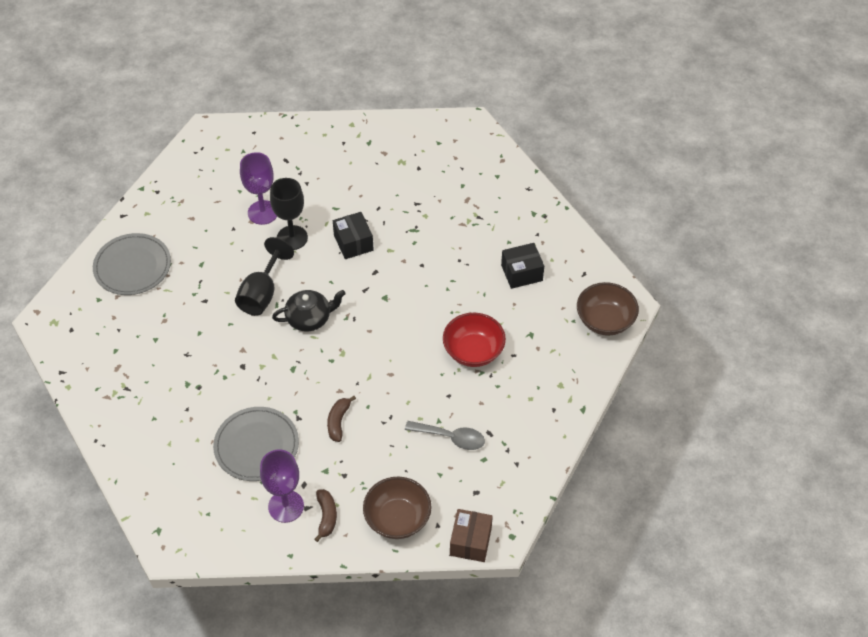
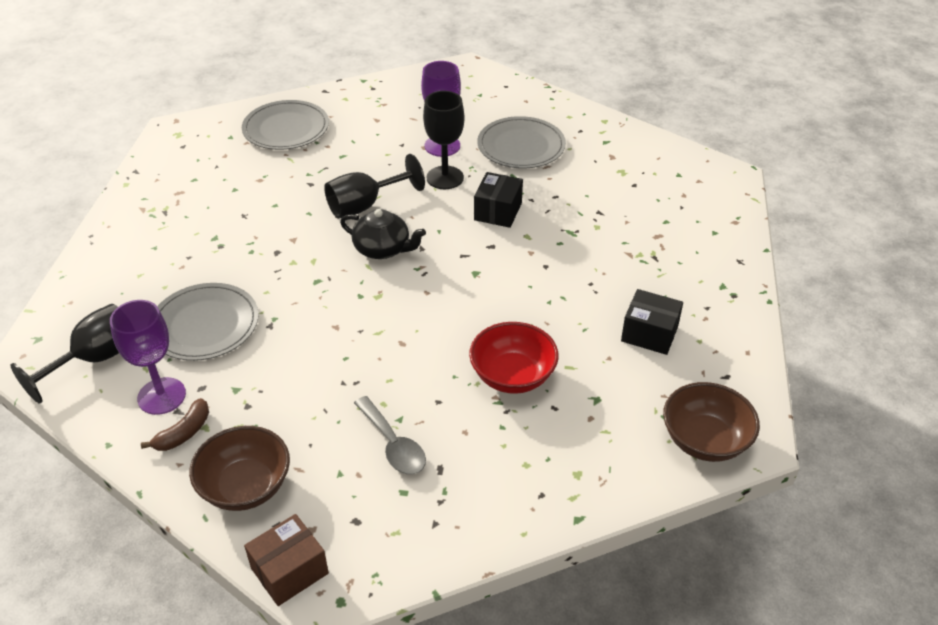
camera: 40 degrees right, 10 degrees down
(214, 515) = (95, 359): none -> black goblet
(317, 180) = (521, 146): none -> grey plate
(338, 421) = (301, 353): brown banana -> none

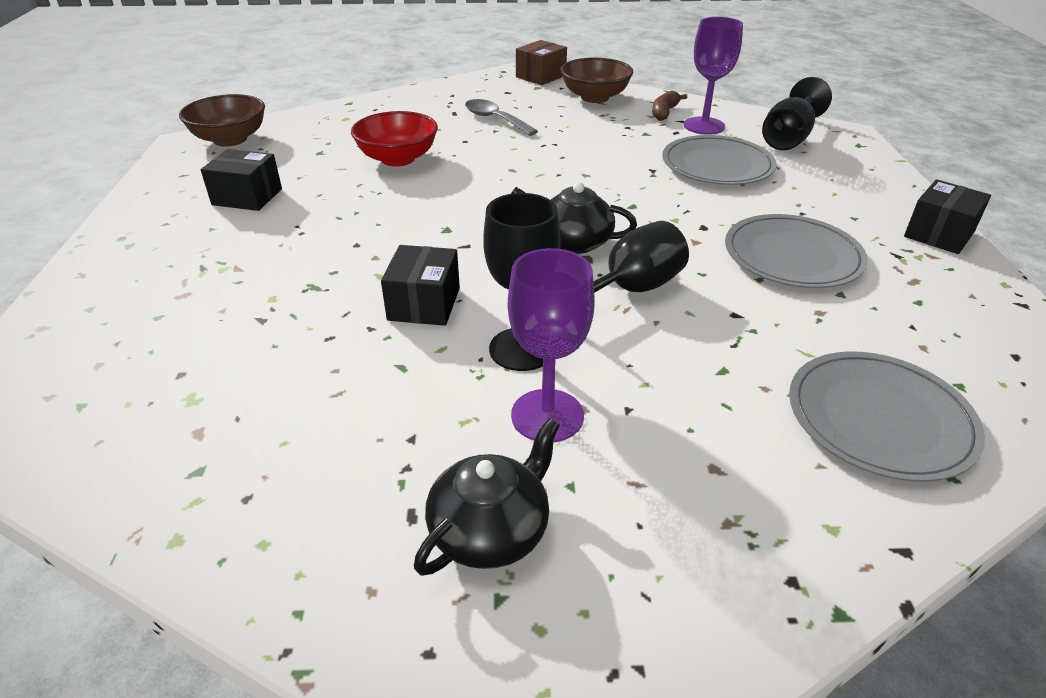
camera: 170 degrees right, 5 degrees down
(113, 225) = (939, 234): none -> black box
(478, 111) = (491, 530): none -> black teapot
(521, 146) = (386, 435): grey plate -> grey plate (792, 256)

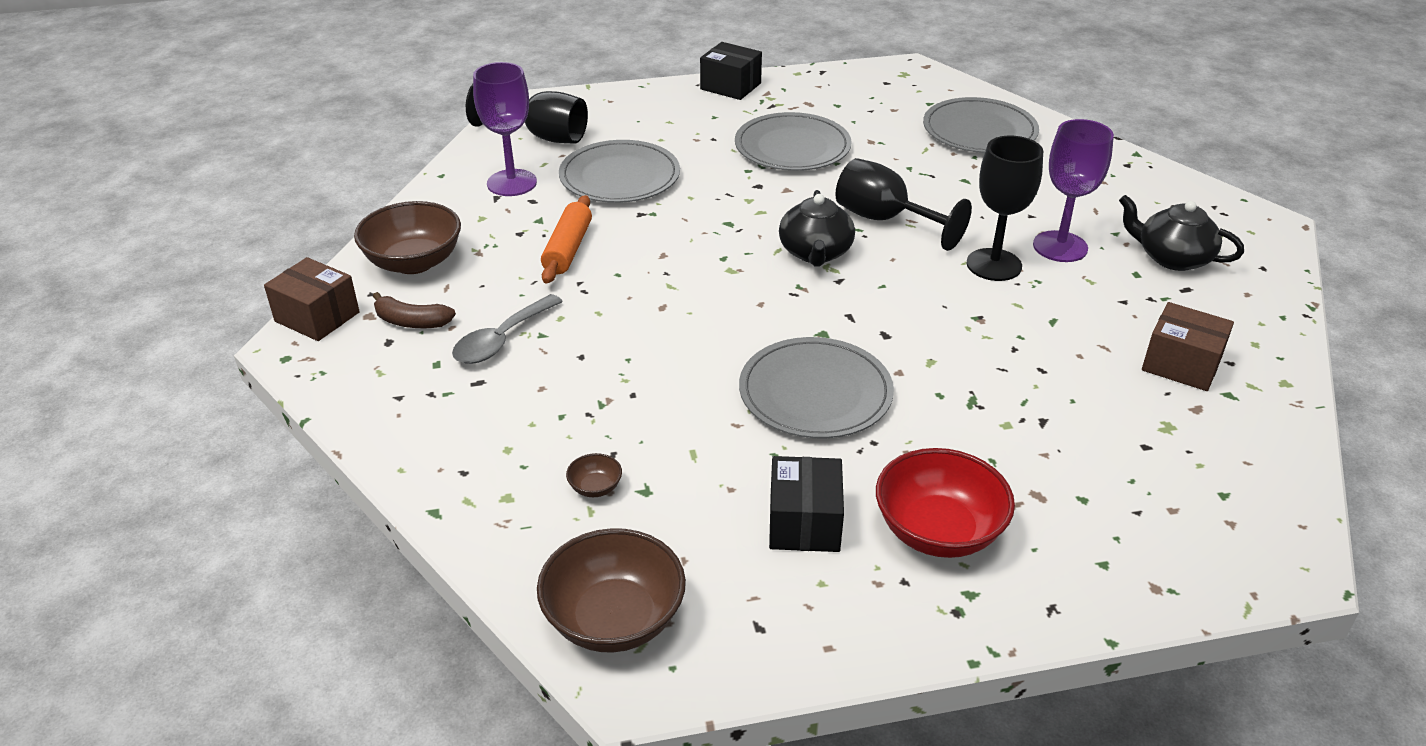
camera: 100 degrees left, 0 degrees up
(271, 448) = (1181, 364): none -> brown box
(334, 139) = (595, 487): none -> brown bowl
(373, 217) = (815, 393): none -> grey plate
(398, 159) = (651, 406): red bowl -> red bowl (938, 531)
(424, 304) = (962, 324): black box -> none
(601, 141) = (568, 249): none -> orange rolling pin
(664, 112) = (469, 209): brown banana -> brown banana (411, 322)

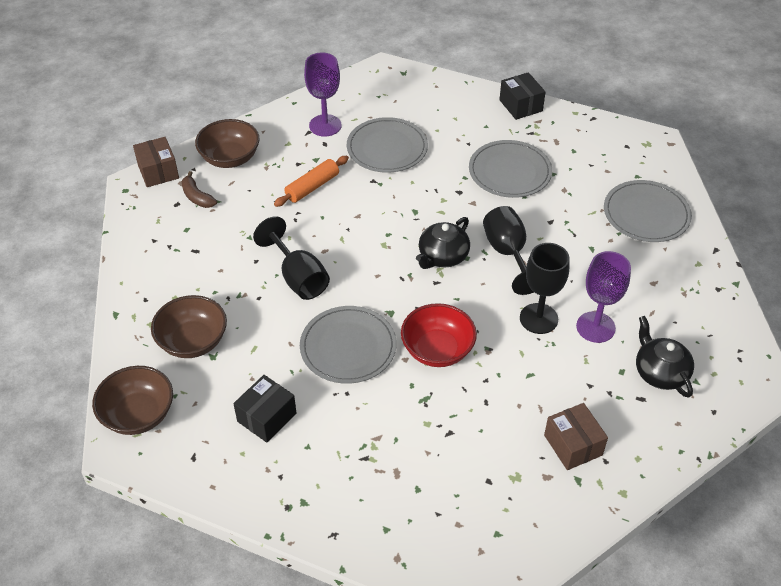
camera: 35 degrees right, 10 degrees up
(502, 339) = (228, 230): grey spoon -> none
(543, 136) = (373, 97): black goblet -> black goblet (298, 278)
(595, 487) = (193, 341): brown bowl -> brown bowl, size x2.33
(938, 531) = (324, 461): red bowl -> red bowl (437, 350)

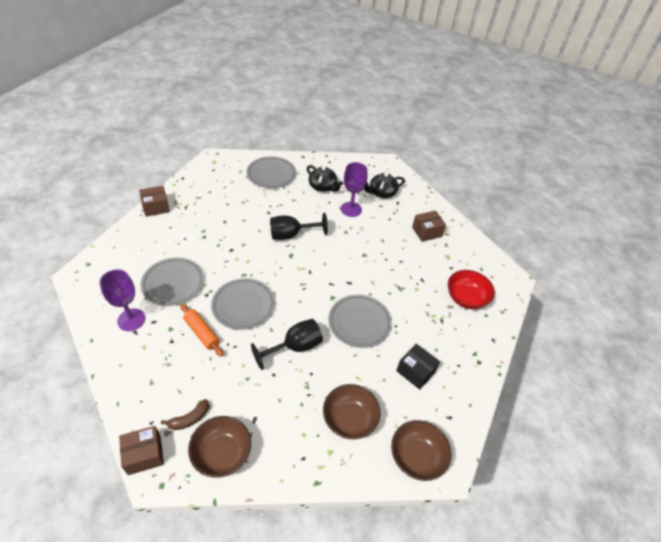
camera: 90 degrees left, 0 degrees up
(230, 158) = (147, 392): brown bowl -> brown bowl (222, 453)
(437, 350) = (363, 277): red bowl -> red bowl (466, 298)
(442, 256) = (288, 265): black teapot -> black teapot (323, 187)
(510, 172) = (219, 223): grey plate -> grey plate (243, 305)
(521, 105) = (156, 207): black box -> brown box
(538, 318) = (343, 230): black goblet -> none

